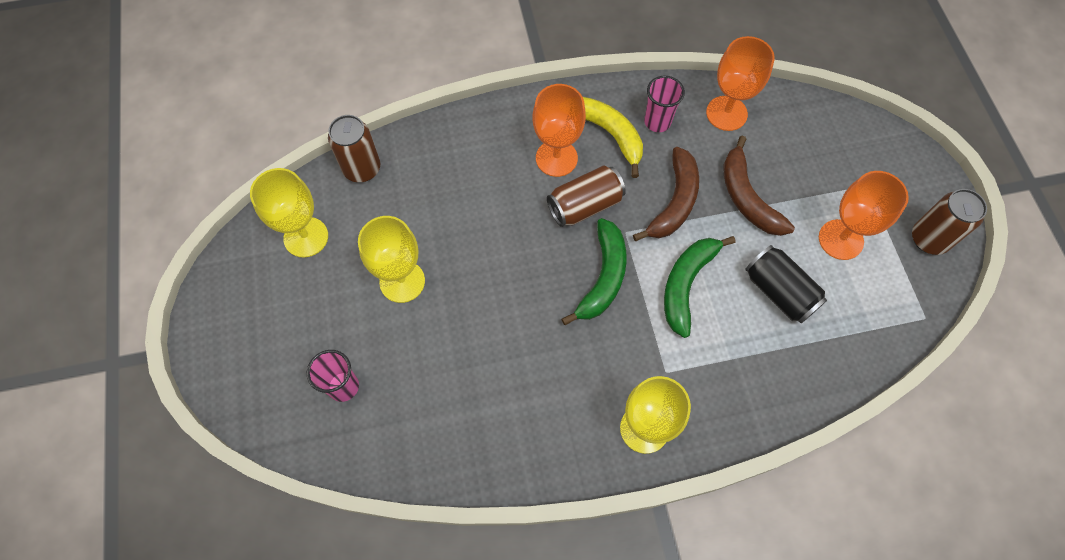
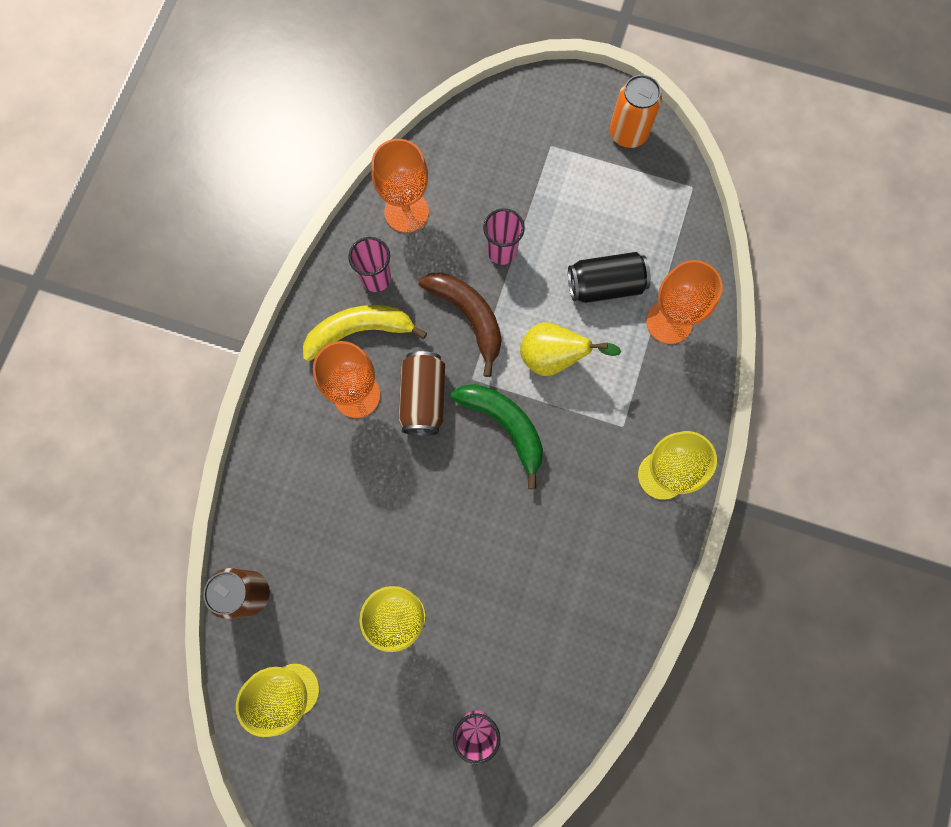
camera: 60 degrees left, 10 degrees up
(686, 284) = (554, 358): green banana -> yellow pear
(747, 197) = (502, 251): brown banana -> pink cup
(840, 239) = (587, 202): orange goblet -> orange goblet (669, 322)
(929, 239) = (628, 133): brown can -> orange can

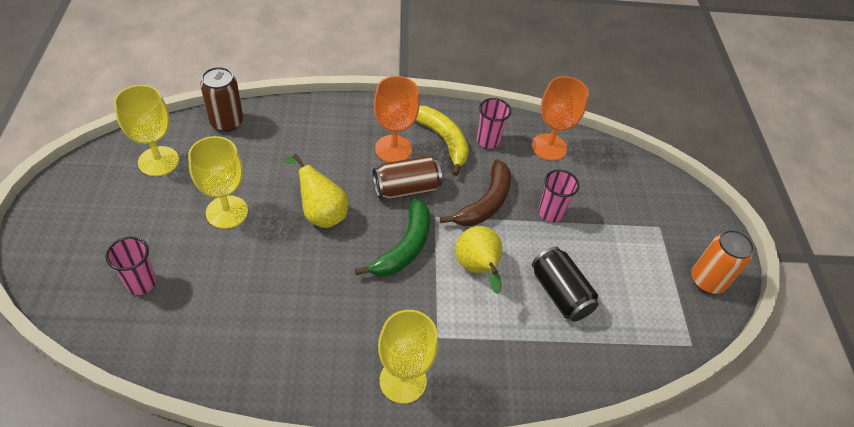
camera: 65 degrees right, 25 degrees down
(432, 506) = (321, 213): none -> yellow pear
(669, 322) = (552, 353): orange goblet -> none

